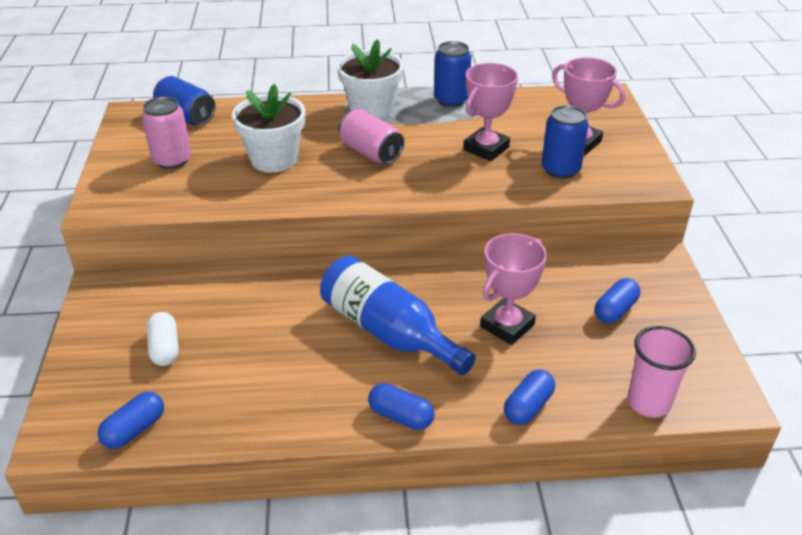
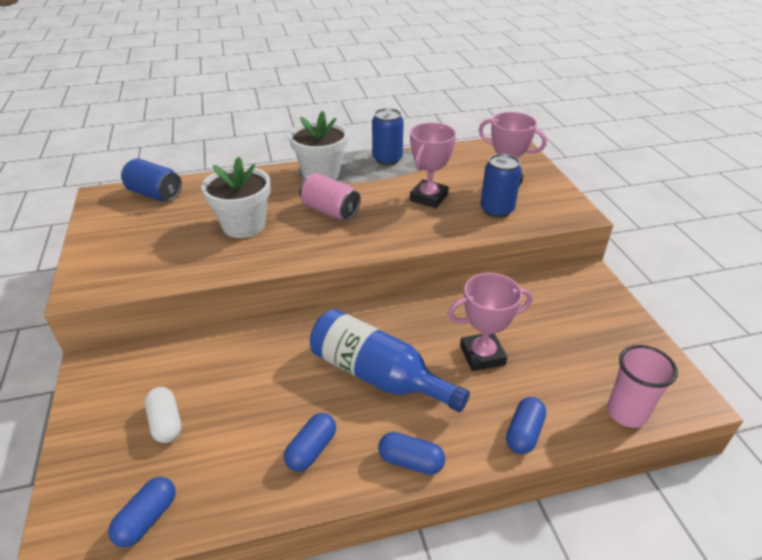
camera: 10 degrees left, 0 degrees up
(172, 160) = (147, 236): pink can -> none
(507, 326) = (482, 355): pink trophy -> pink trophy turned 45 degrees clockwise
(615, 310) = (569, 328): blue capsule -> blue capsule (311, 450)

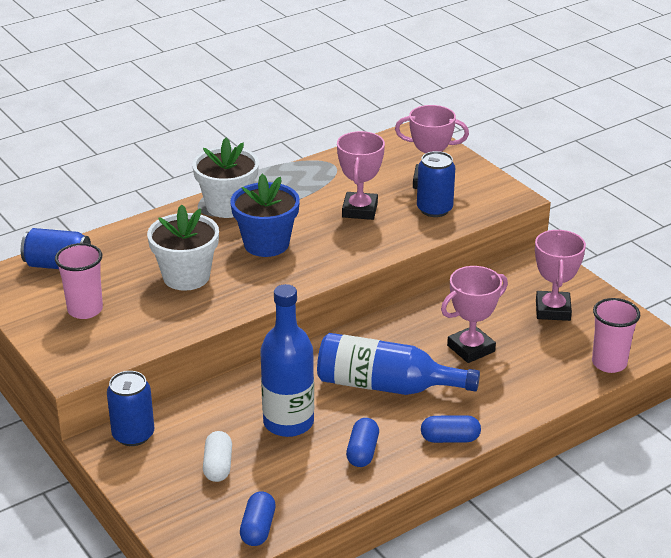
camera: 20 degrees left, 5 degrees down
(141, 236) = (85, 310): none -> pink cup
(166, 422) = (218, 466): white capsule -> white capsule turned 45 degrees clockwise
(262, 391) = (288, 422): none -> blue bottle
(330, 211) = (266, 244): pink can -> blue flower pot
(387, 159) = (290, 176): blue can -> blue can (133, 435)
(524, 433) = (532, 397): blue capsule -> none
(583, 333) = (553, 310): none -> pink trophy

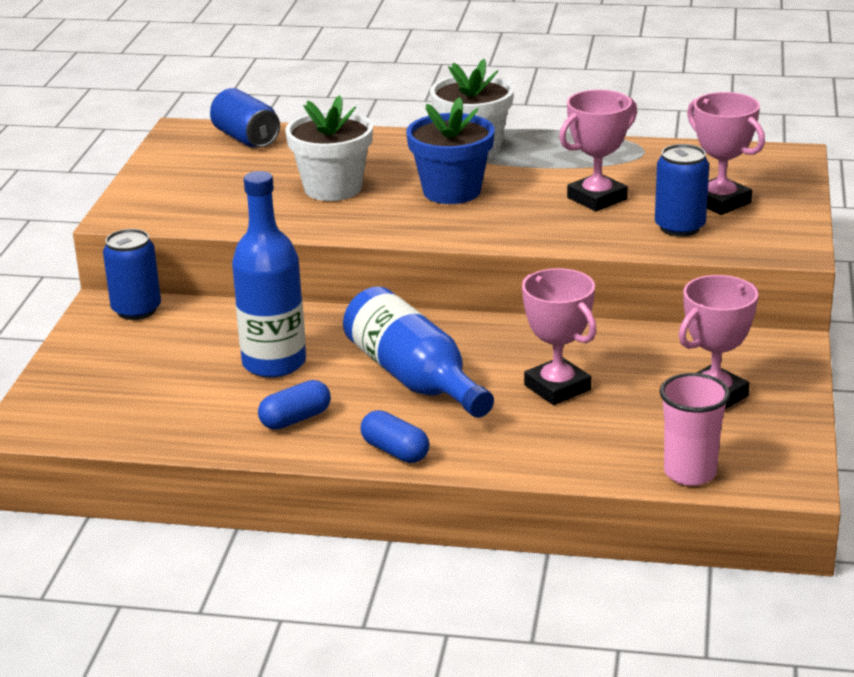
camera: 45 degrees right, 5 degrees down
(85, 310) = (206, 179): pink cup -> none
(218, 466) = (158, 366): white capsule -> none
(258, 528) = (106, 429): blue capsule -> none
(471, 348) = (557, 387): pink trophy -> pink trophy turned 45 degrees clockwise

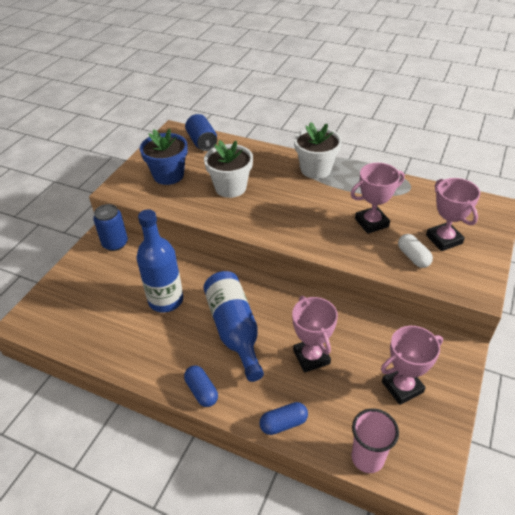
camera: 15 degrees right, 15 degrees up
(295, 419) = (159, 349): blue capsule -> blue capsule (283, 423)
(451, 191) = (292, 201): blue flower pot -> blue flower pot (168, 175)
(679, 227) = (413, 257): blue can -> white capsule

